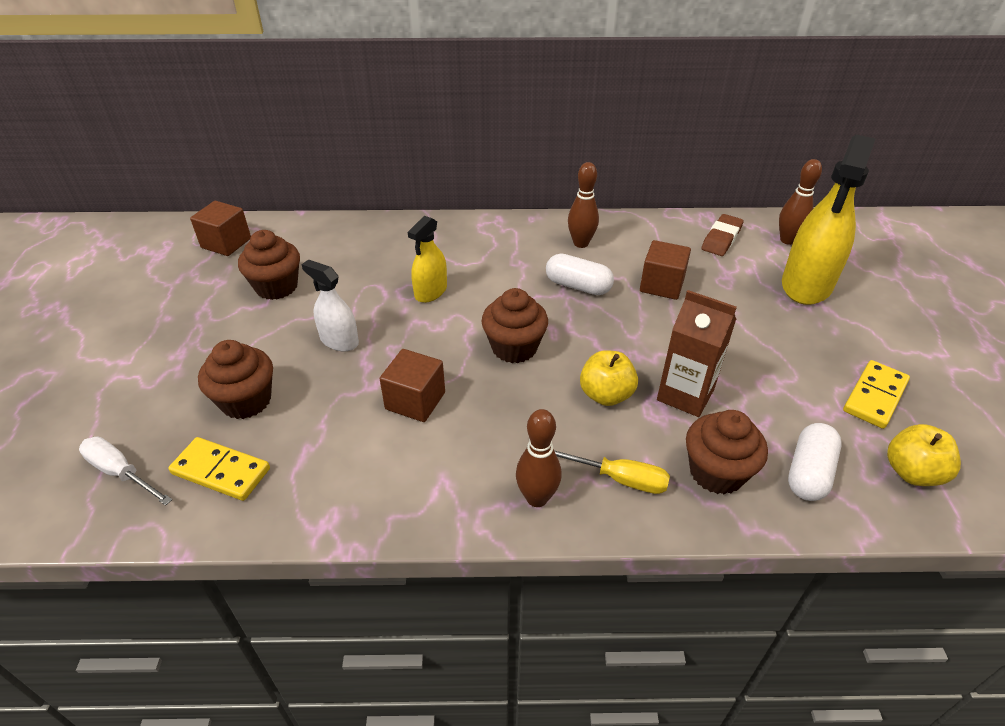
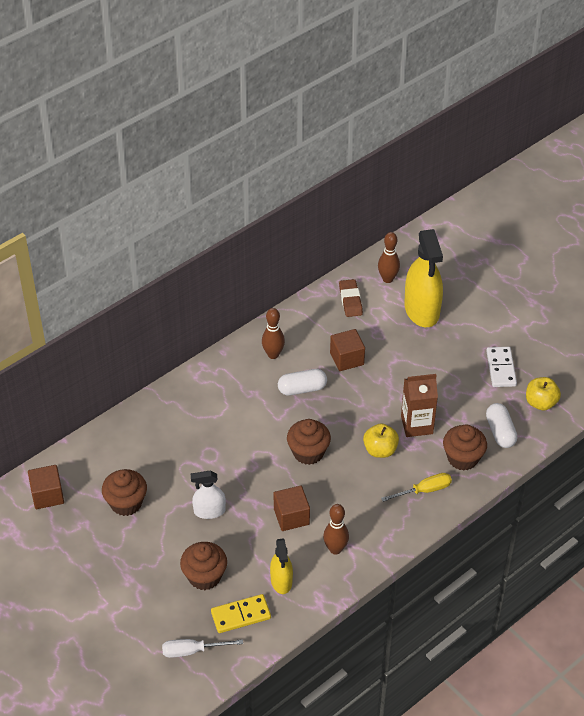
camera: 40 degrees left, 5 degrees up
(431, 291) = (223, 446): yellow spray bottle -> yellow spray bottle (281, 581)
(537, 498) = (398, 524): brown bowling pin -> brown bowling pin (335, 549)
(874, 396) = (501, 368): yellow domino -> white domino

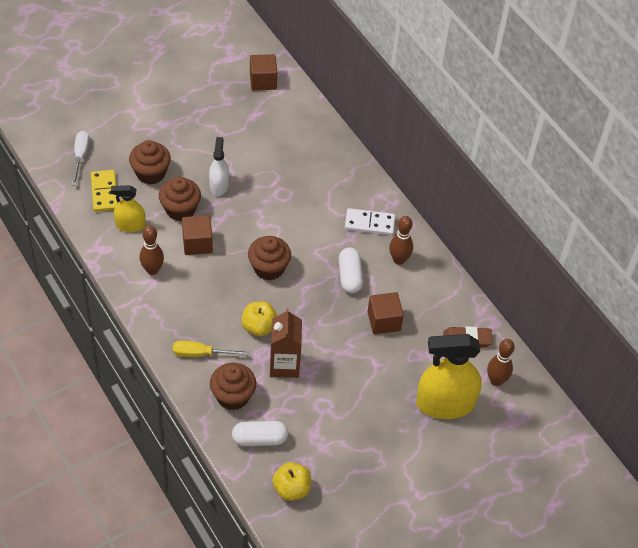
camera: 95 degrees right, 5 degrees up
(126, 503) = (242, 130): brown cupcake -> brown cupcake (180, 209)
(424, 490) = (201, 354): yellow screwdriver -> yellow screwdriver turned 105 degrees clockwise
(501, 368) = (347, 462): white domino -> white domino (369, 223)

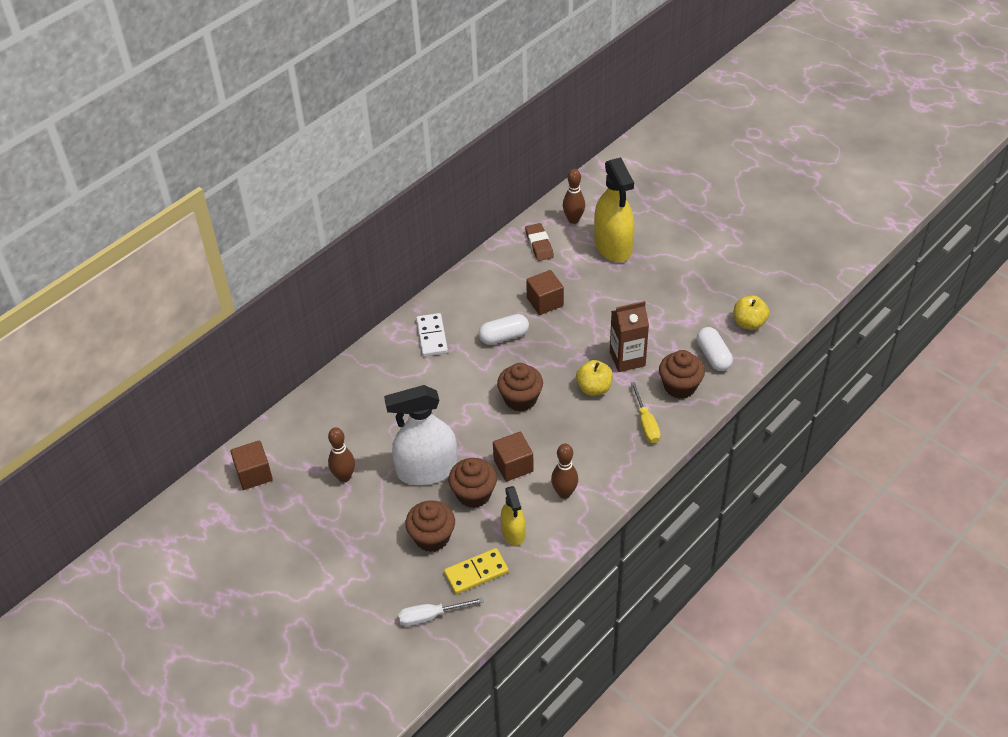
camera: 100 degrees left, 5 degrees down
(219, 185) = (427, 470): white spray bottle -> white spray bottle, size x1.84
(399, 260) = (469, 306): brown bowling pin -> brown bowling pin (344, 477)

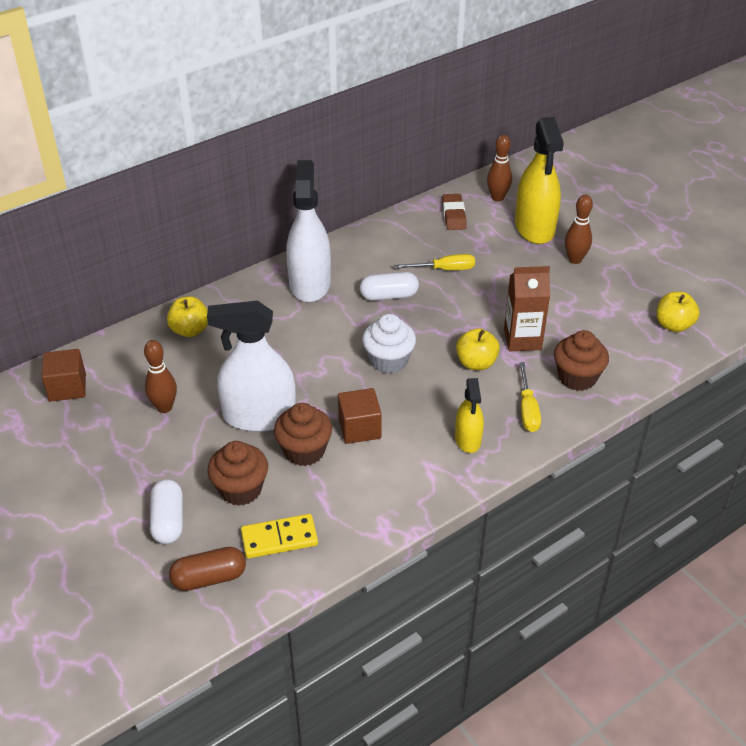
camera: 10 degrees right, 5 degrees down
(341, 400) = (190, 330): none -> yellow apple
(431, 616) = (209, 578): white screwdriver -> brown capsule
(432, 336) = (310, 284): white domino -> white spray bottle
(513, 532) = (337, 501): yellow spray bottle -> yellow spray bottle (468, 439)
(520, 399) = (388, 361): brown cupcake -> white cupcake
(545, 302) = (444, 269): brown cube -> yellow screwdriver
(564, 493) = (410, 468): brown bowling pin -> brown bowling pin (575, 259)
(713, 356) = (624, 352): white capsule -> white capsule (168, 521)

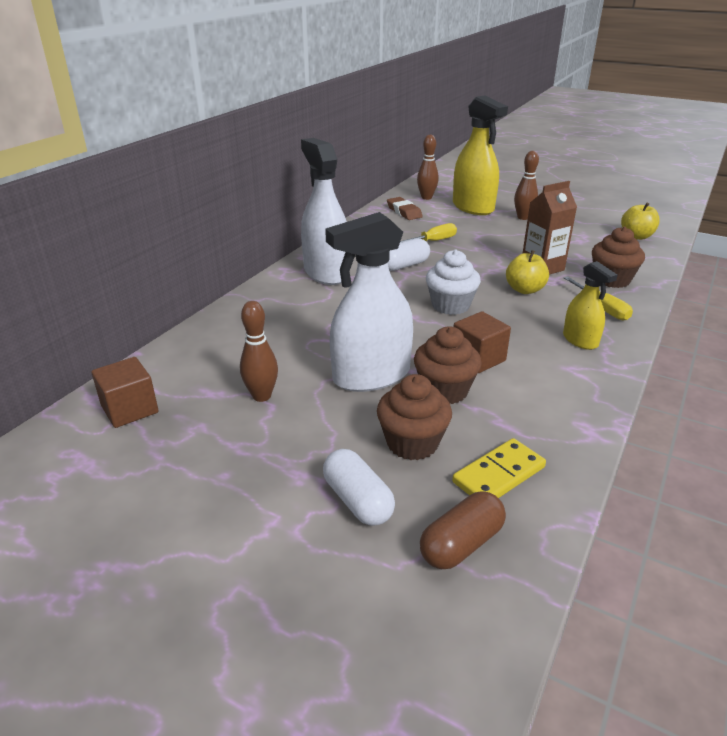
camera: 25 degrees left, 10 degrees down
(190, 330) = (237, 329): yellow apple -> none

